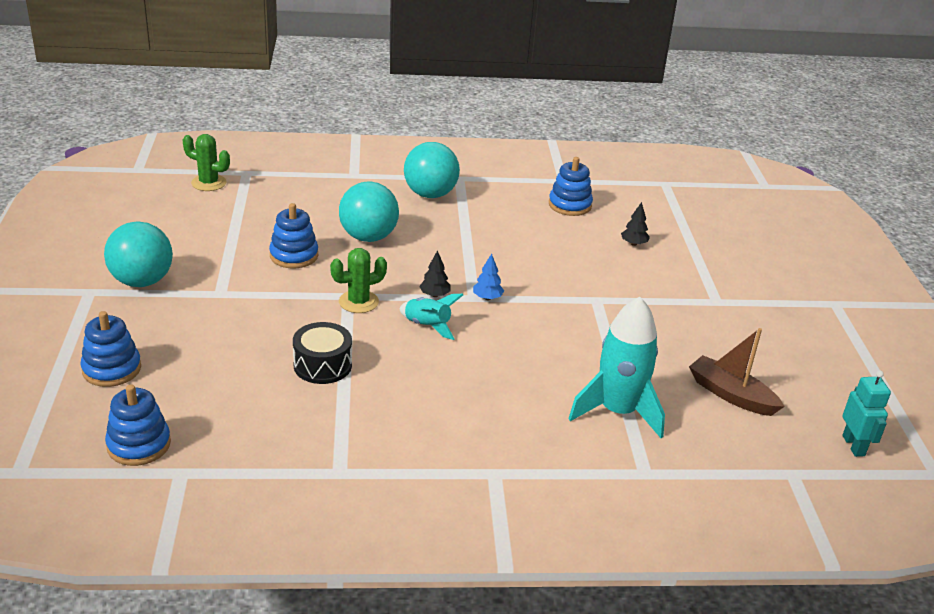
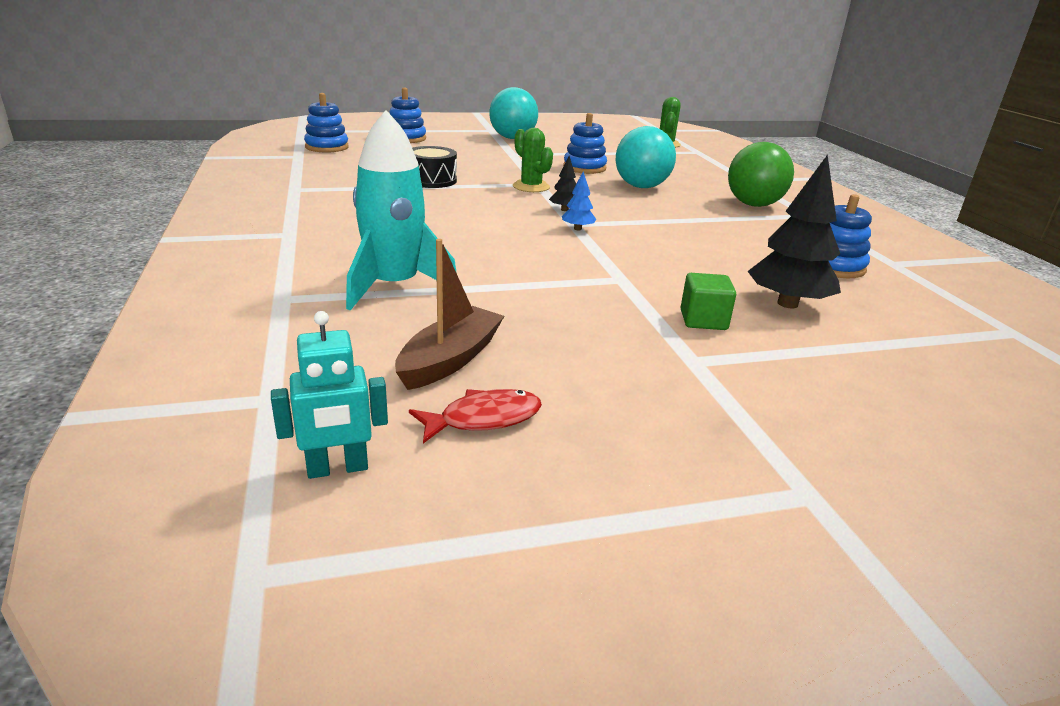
camera: 80 degrees right, 5 degrees down
(427, 326) = (509, 208): turquoise rocket -> none
(430, 194) = (753, 205): turquoise ball -> green ball
(634, 244) = (787, 304): black tree -> black tree, size x2.07
(662, 283) = (703, 320): none -> green cube
(796, 390) = (483, 419): none -> red fish

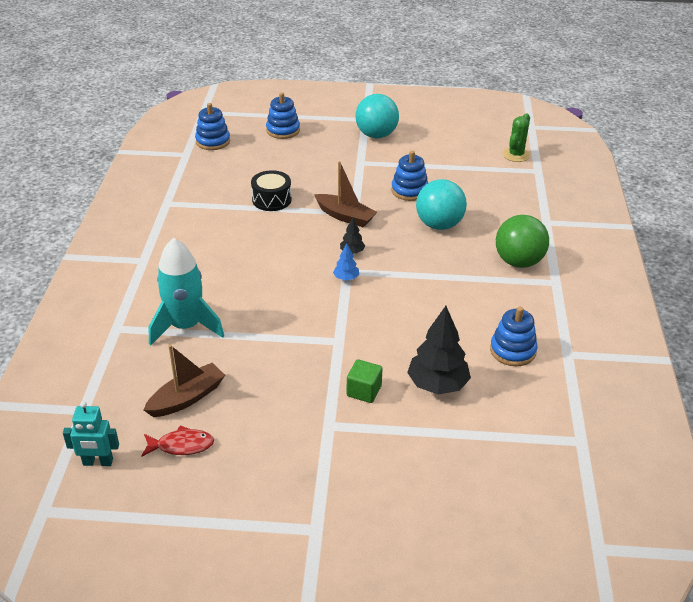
camera: 20 degrees right, 10 degrees up
(531, 187) = (345, 216): green cactus -> brown boat

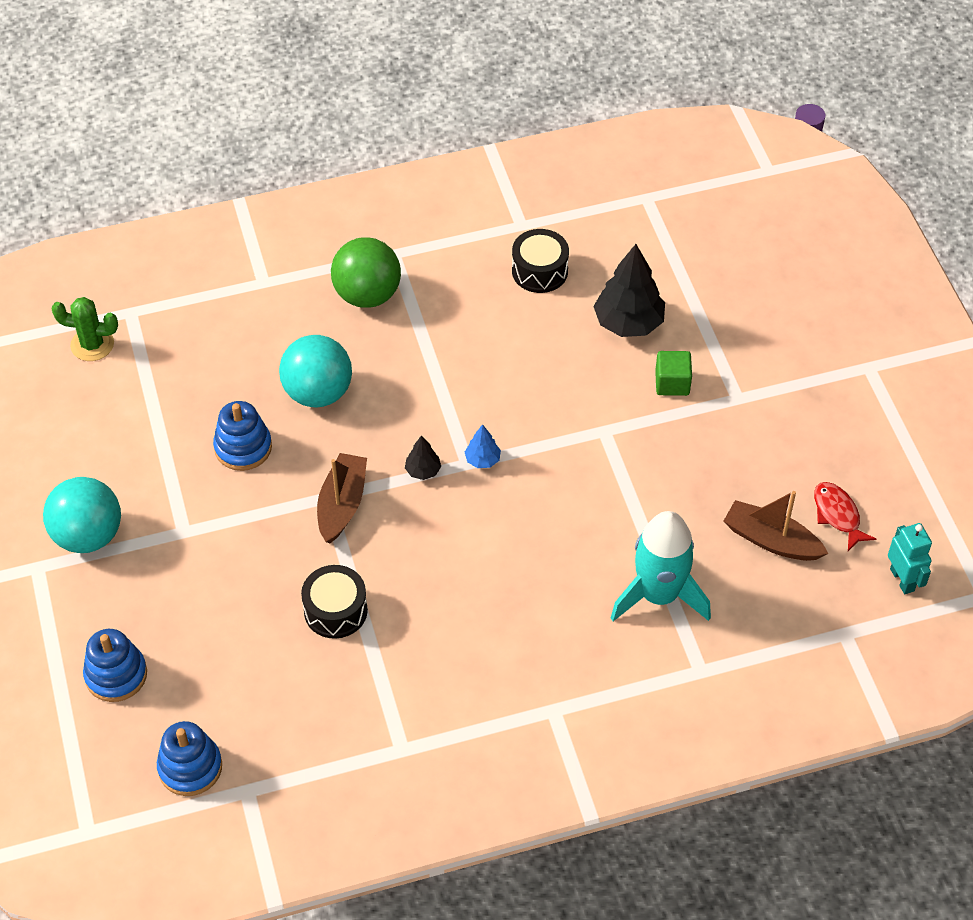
camera: 110 degrees left, 15 degrees up
(512, 351) = (539, 271): blue stacking toy -> black drum

